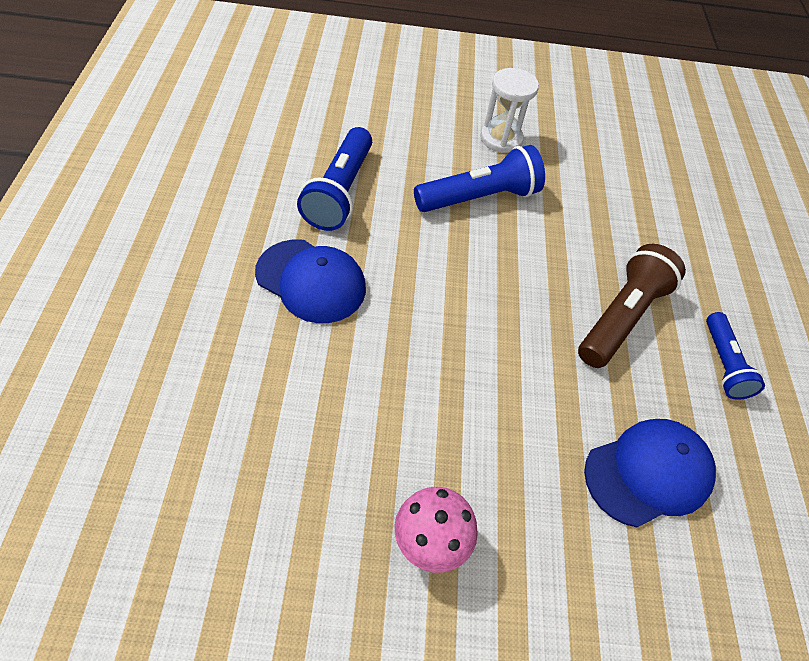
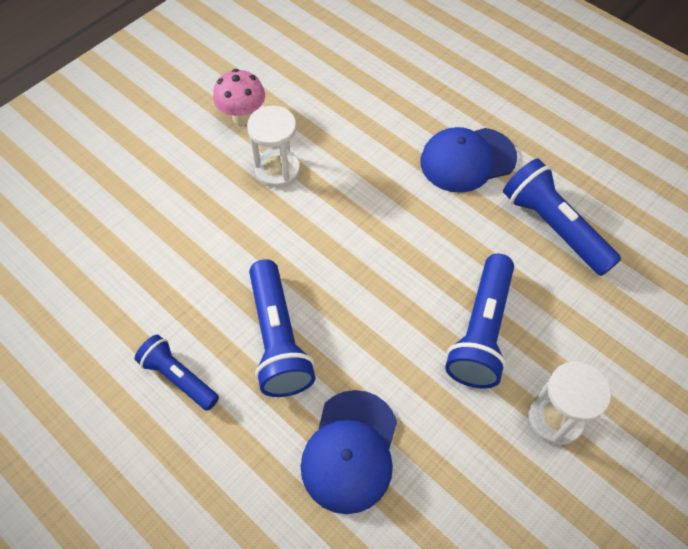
camera: 135 degrees right, 5 degrees up
(469, 441) = (277, 170): none -> white hourglass
(622, 317) = (278, 339): brown flashlight -> blue flashlight
(648, 473) = (169, 248): blue cap -> blue cap (350, 451)

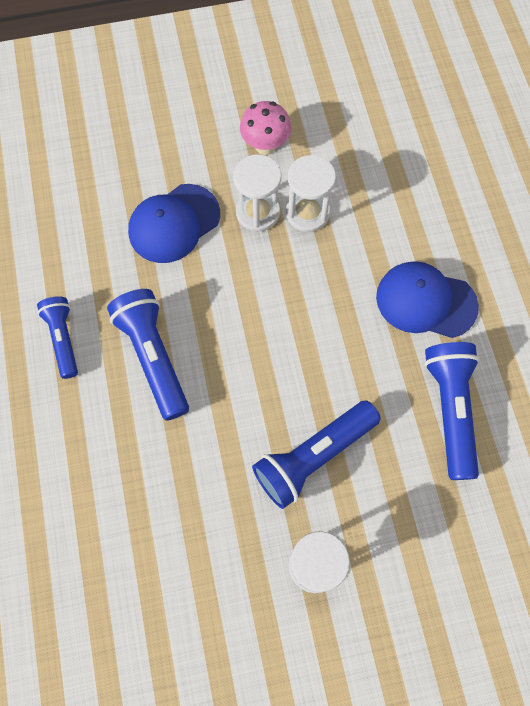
camera: 35 degrees right, 10 degrees up
(278, 339) = (153, 357): blue flashlight -> blue flashlight turned 135 degrees clockwise
(320, 148) = (307, 213): none -> white hourglass
(350, 451) = (141, 479): blue cap -> blue cap (174, 223)

